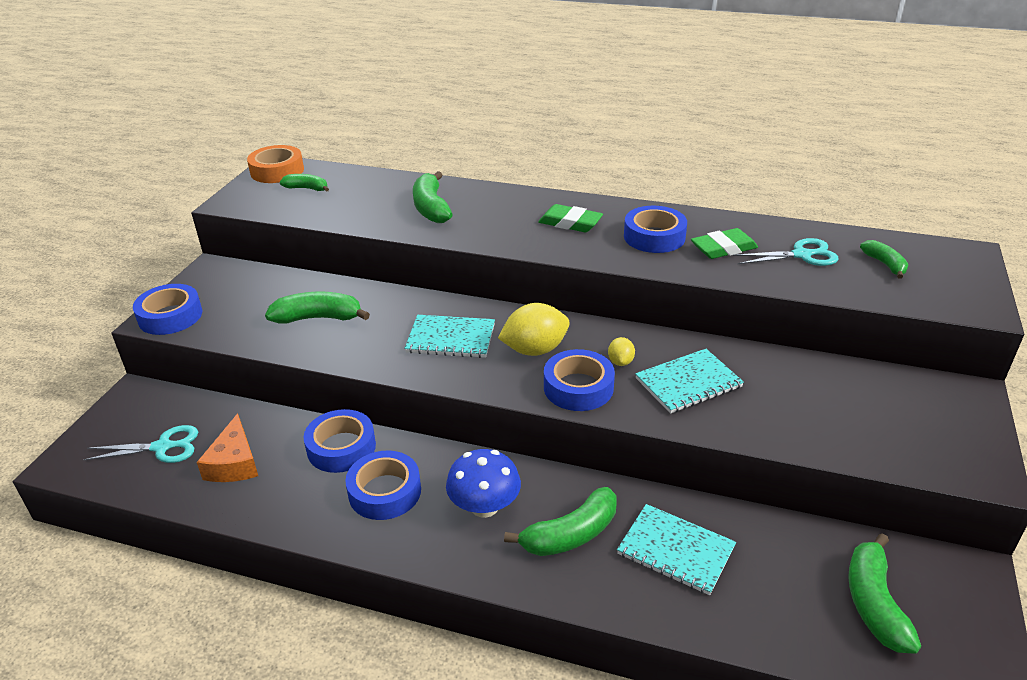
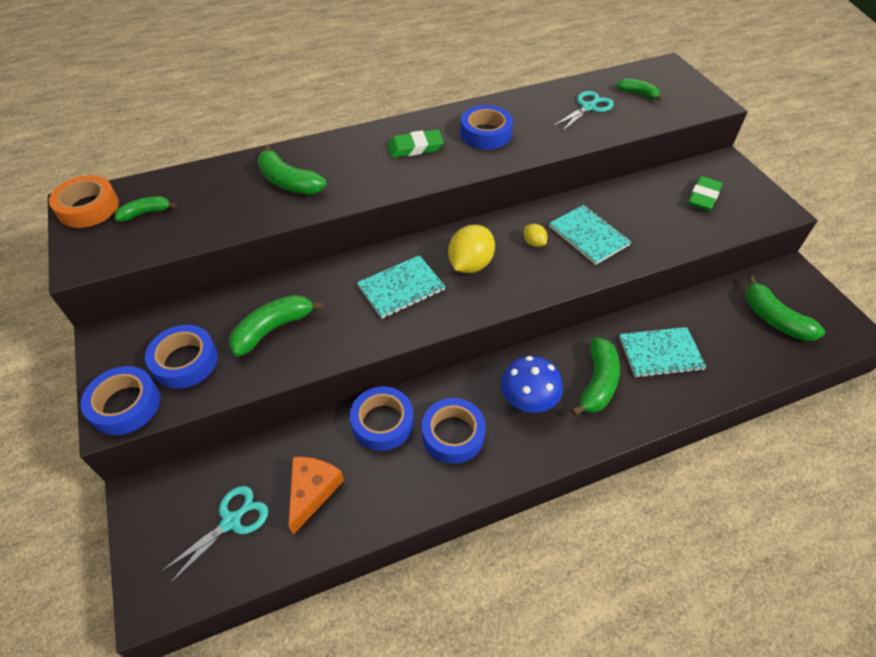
camera: 40 degrees left, 15 degrees up
(234, 463) = (312, 491): orange cheese -> orange cheese turned 120 degrees counterclockwise
(578, 387) = (530, 277): blue tape -> blue tape (185, 361)
(688, 383) = (588, 236): turquoise notebook -> turquoise notebook turned 60 degrees counterclockwise
(723, 248) = (538, 123): green eraser -> green eraser (703, 197)

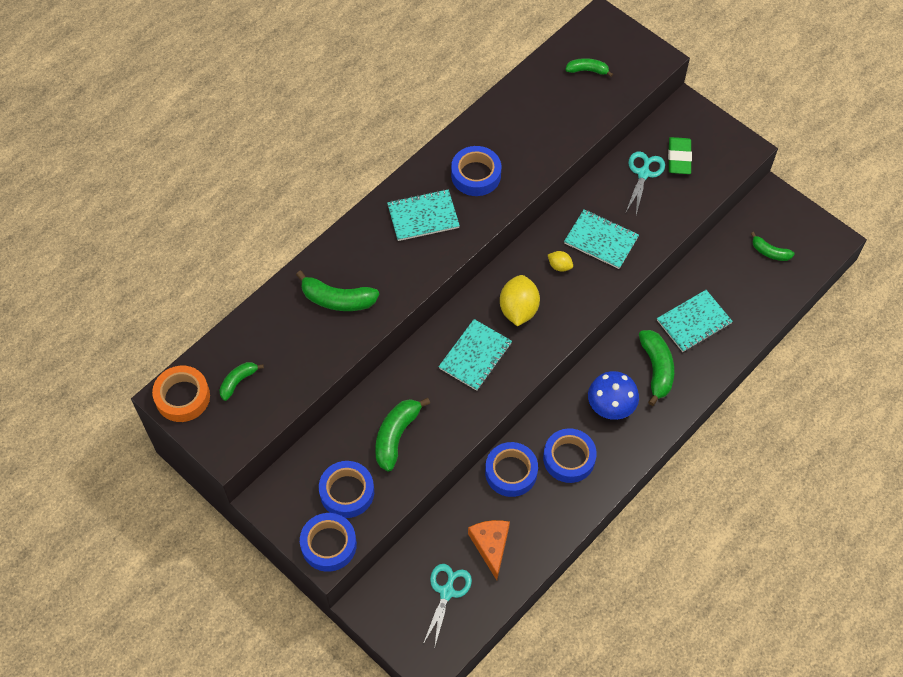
camera: 25 degrees left, 10 degrees up
(415, 147) = (423, 216): green eraser -> turquoise notebook
(588, 107) = (550, 106): turquoise scissors -> turquoise scissors (643, 173)
(774, 319) = (770, 252): green banana -> green banana, size x0.60

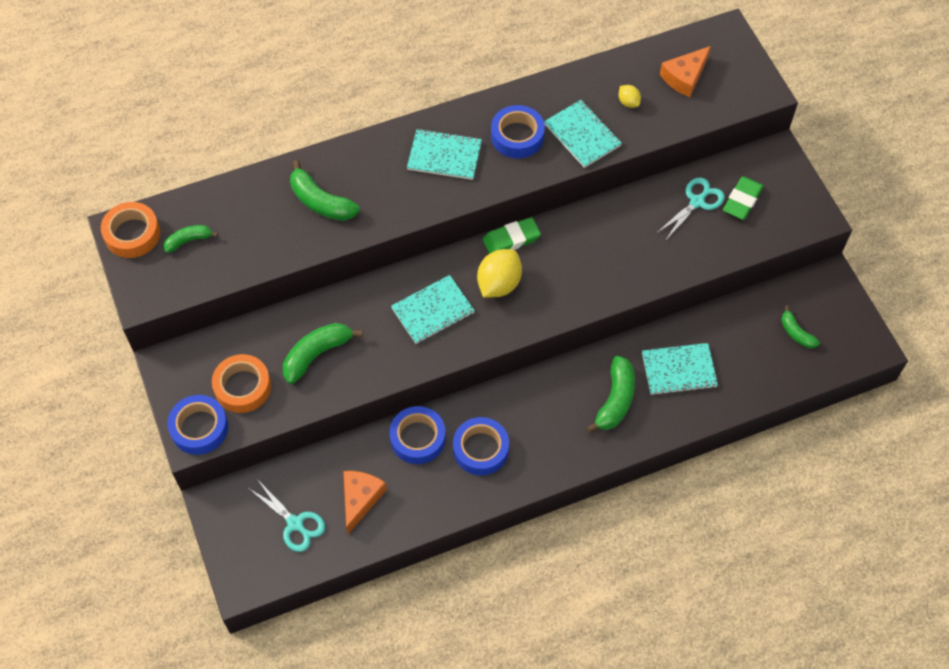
camera: 25 degrees right, 0 degrees up
(347, 492) = (242, 387): blue tape -> orange tape
(447, 592) = (295, 524): turquoise scissors -> turquoise scissors turned 90 degrees clockwise
(508, 267) = (511, 239): none -> green eraser
(559, 266) = (562, 258): yellow lemon -> yellow lemon (628, 102)
(587, 70) = (685, 77): green banana -> orange cheese
(601, 240) = (617, 250): turquoise notebook -> turquoise notebook (582, 135)
(611, 405) = (550, 416): blue mushroom -> none

